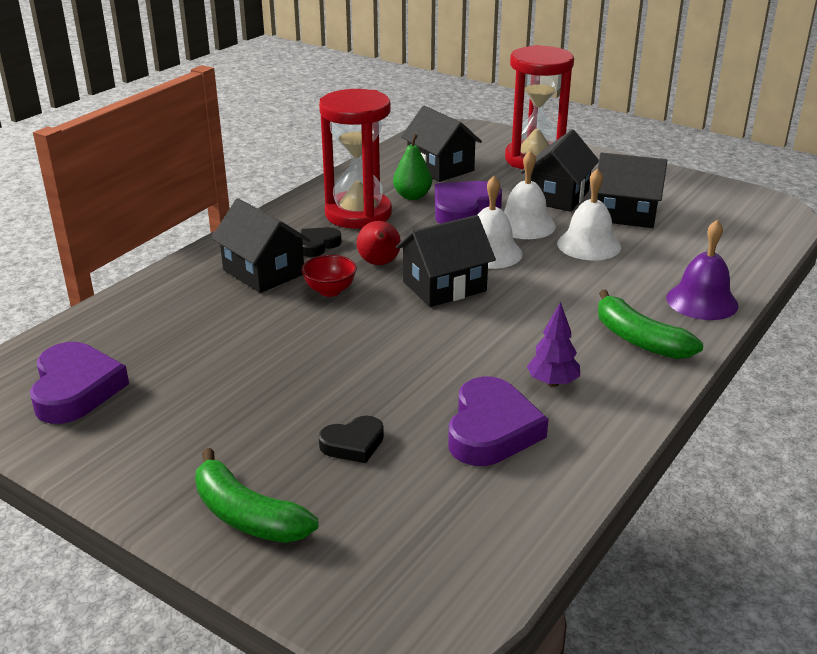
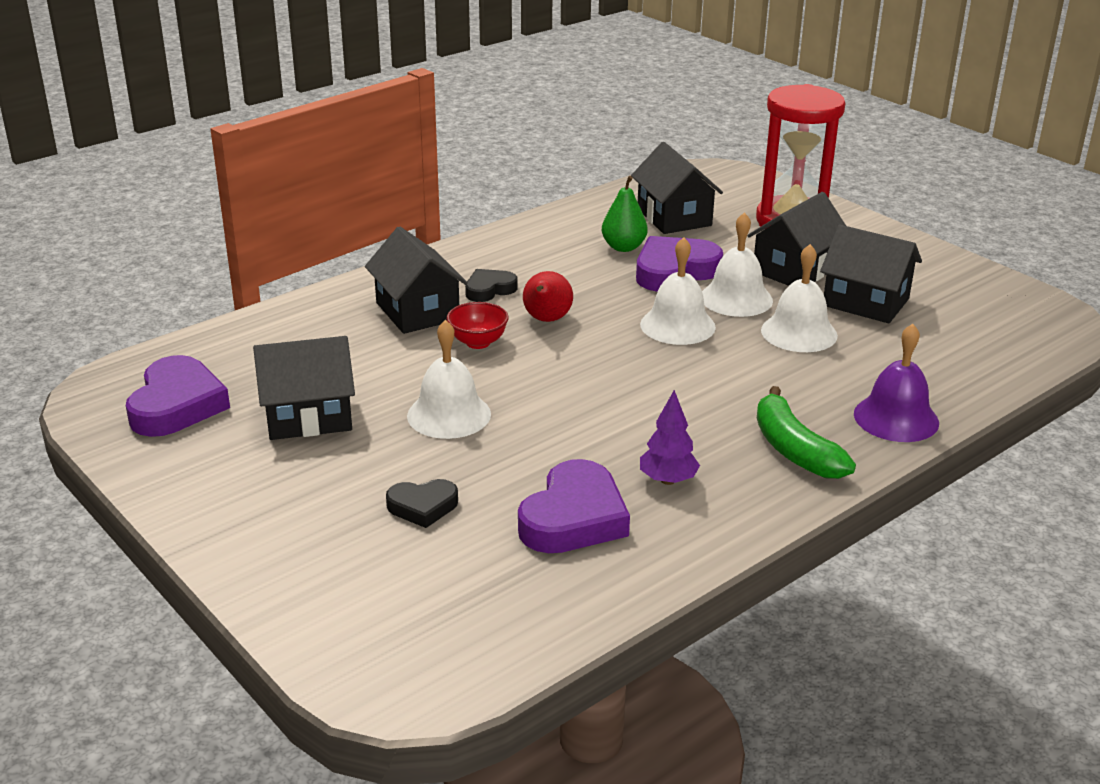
camera: 15 degrees right, 0 degrees up
(247, 516) = (285, 557): green banana -> none
(335, 357) = (449, 414): none -> white bell
(358, 214) = (551, 260): red hourglass -> none
(444, 286) = (605, 356): black house -> black house (308, 416)

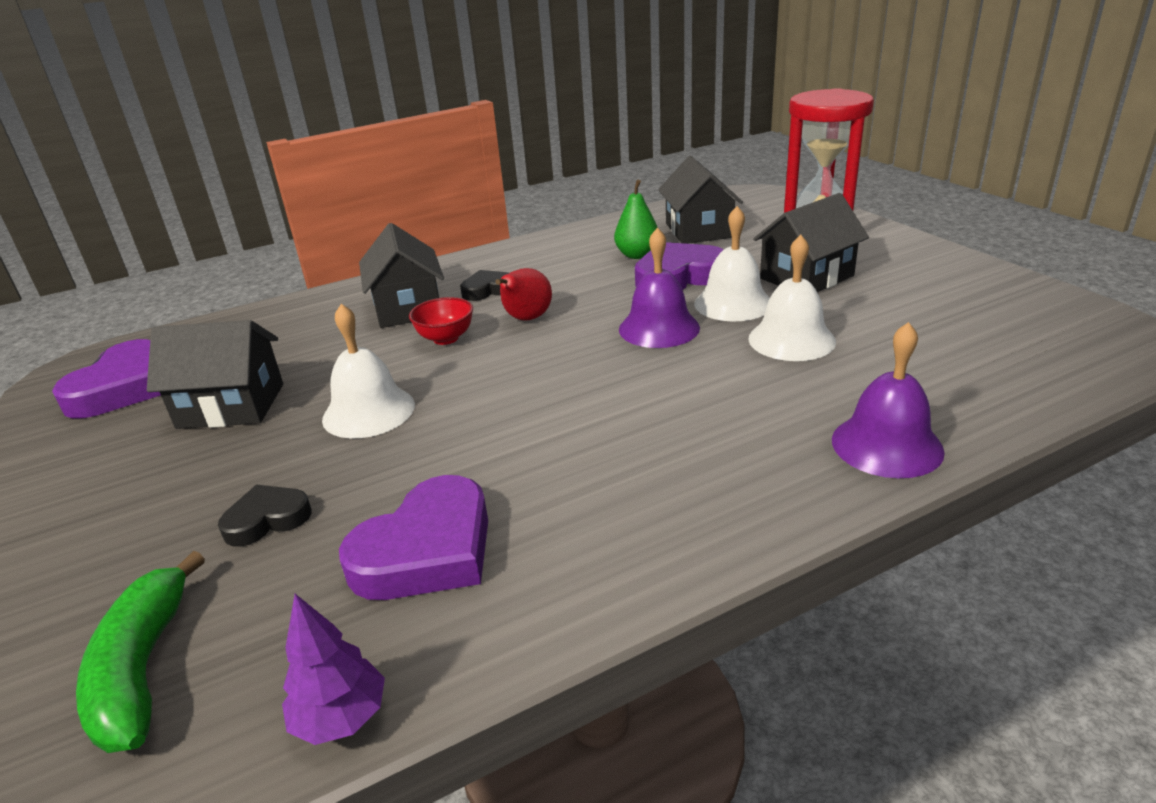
camera: 15 degrees right, 0 degrees up
(422, 507) = (267, 519): black heart -> black heart turned 150 degrees clockwise
(668, 480) = (566, 508): purple tree -> purple tree (341, 718)
(677, 325) = (659, 328): white bell -> purple bell
(794, 450) = (741, 478): green banana -> green banana (143, 669)
(865, 302) = (878, 310): black house -> none

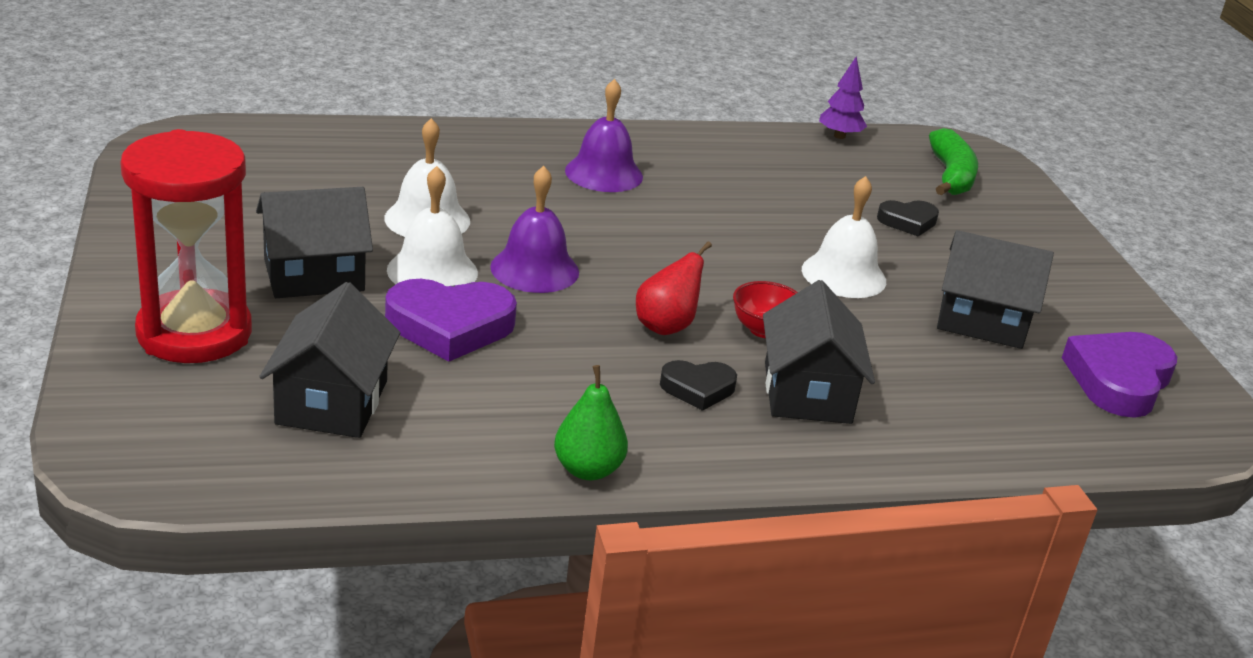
camera: 170 degrees left, 0 degrees up
(427, 550) = (795, 177): purple heart -> none
(637, 255) = (465, 382): green pear -> green pear (588, 469)
(886, 445) = (464, 141): purple bell -> purple bell (604, 173)

